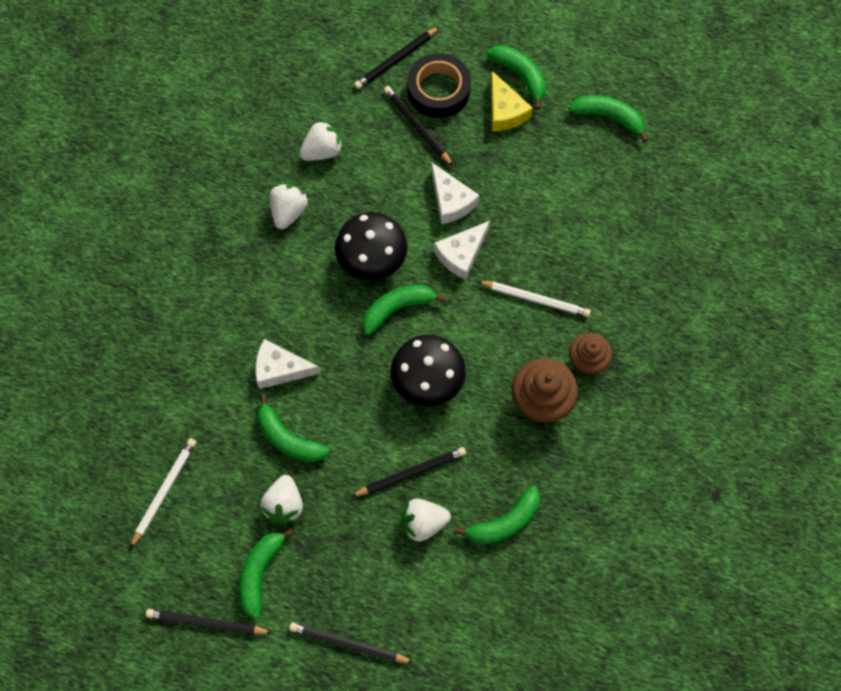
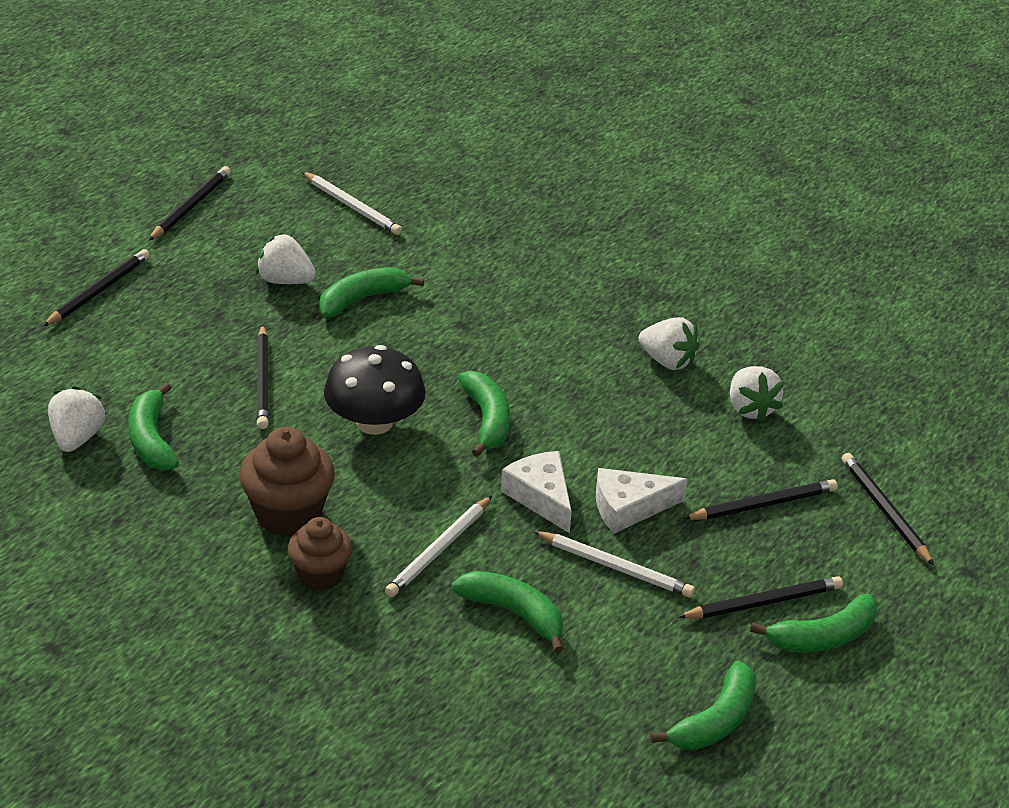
camera: 105 degrees right, 30 degrees down
(260, 573) = (219, 249): green banana -> green banana (514, 613)
(280, 369) = (453, 311): white cheese -> none
(372, 259) = (569, 415): black mushroom -> none
(423, 523) = (195, 375): white strawberry -> white strawberry (77, 438)
(438, 90) = (819, 541): black tape -> none
(505, 111) = (763, 603): yellow cheese -> black pencil
(508, 196) = (615, 567): none -> white pencil

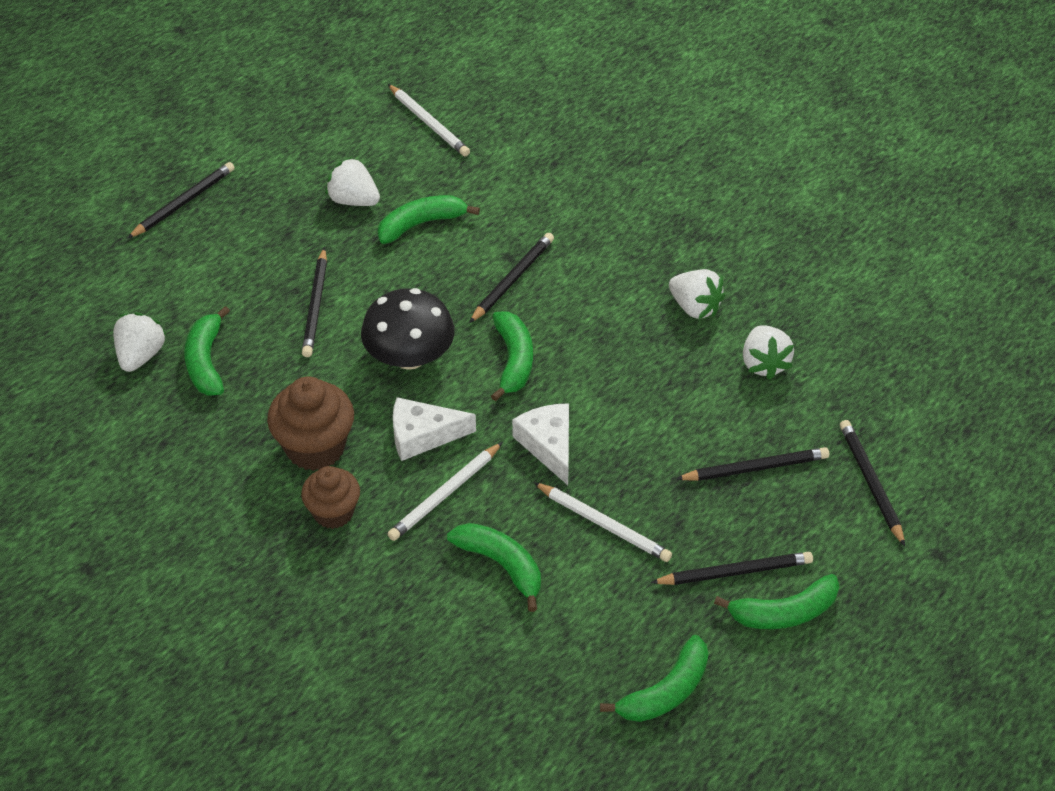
camera: 10 degrees right, 10 degrees up
(190, 207) = (280, 116): black pencil -> black pencil (512, 280)
(629, 508) = (628, 463): white cheese -> white cheese (423, 435)

